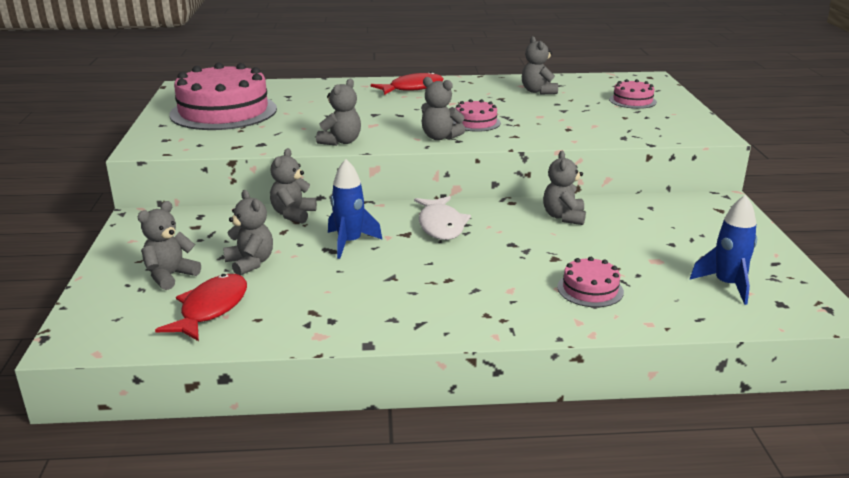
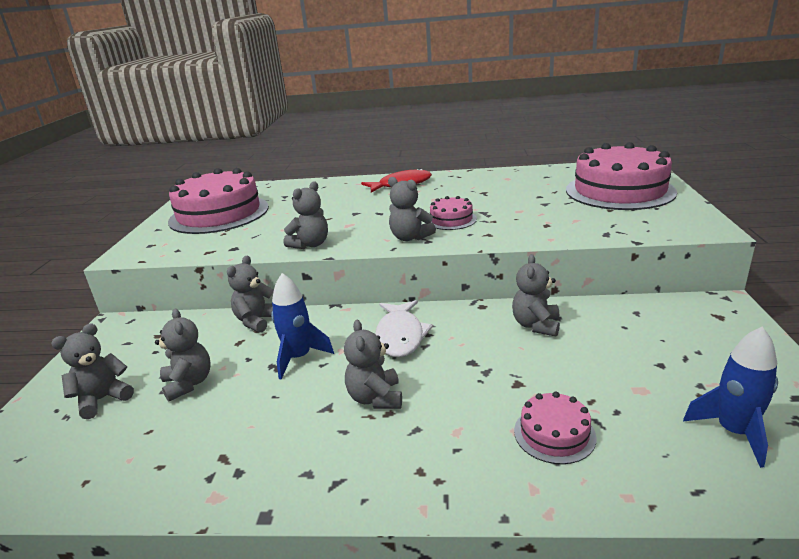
camera: 10 degrees right, 0 degrees up
(211, 309) = (119, 448): red fish -> none
(538, 91) = (522, 184): grey teddy bear -> grey teddy bear (375, 398)
(632, 101) = (619, 191): pink cake -> pink cake, size x2.19

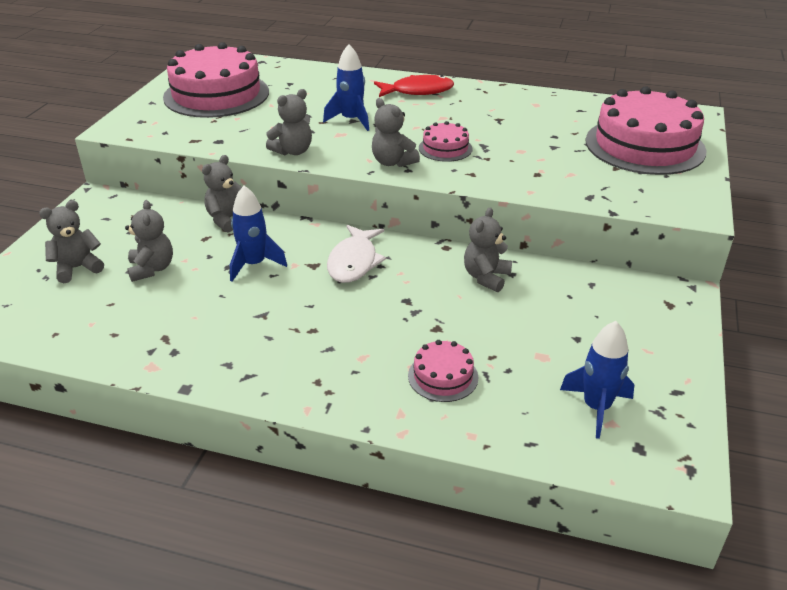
camera: 10 degrees right, 10 degrees up
(354, 213) = (351, 120): none -> blue rocket
(375, 398) = (307, 315): grey teddy bear -> none

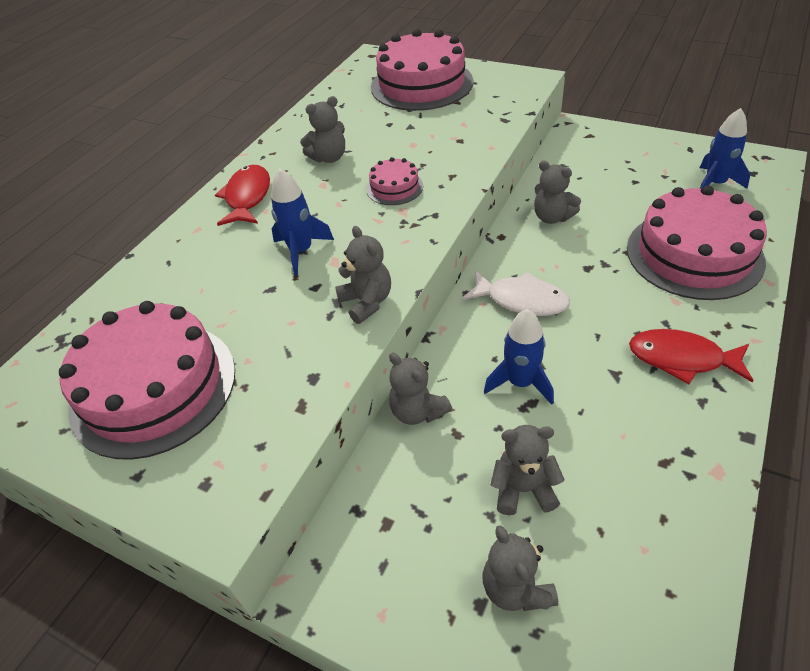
camera: 75 degrees left, 10 degrees up
(280, 355) = (682, 359): none -> red fish
(393, 162) = (415, 224): grey teddy bear -> grey teddy bear (329, 158)
(443, 376) = (694, 254): pink cake -> pink cake, size x2.19

